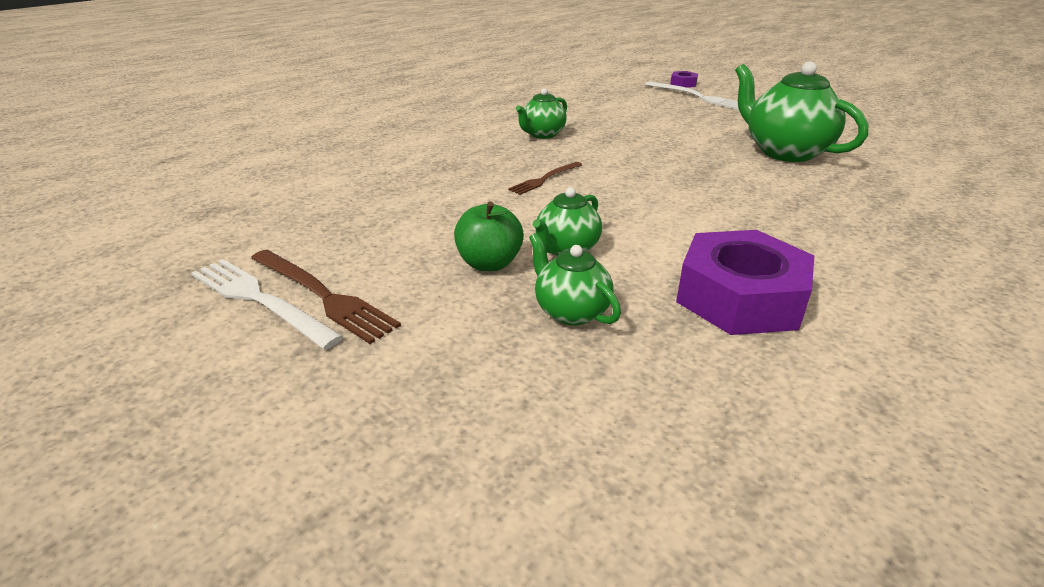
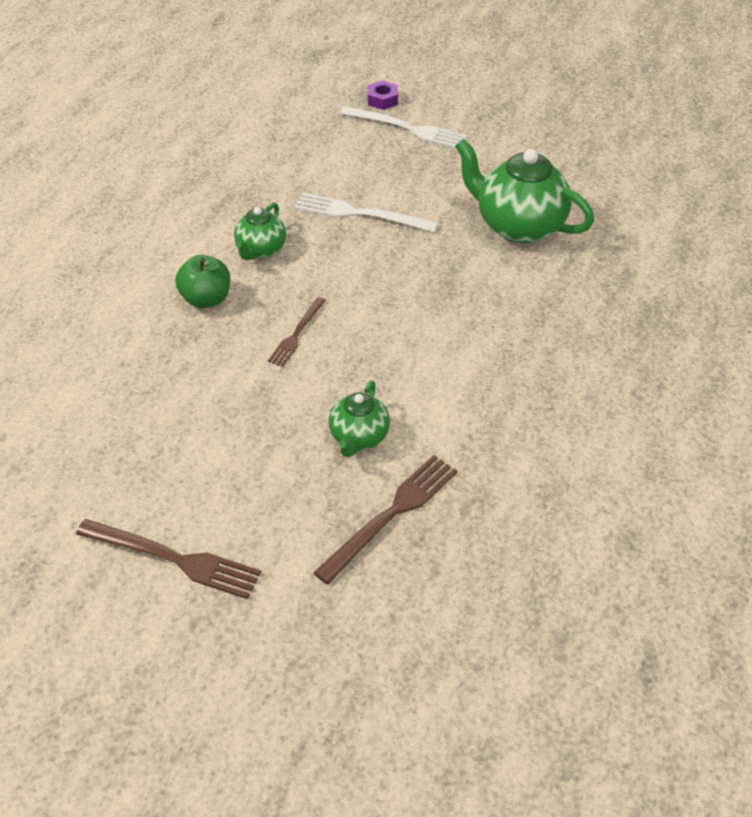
camera: 20 degrees left, 15 degrees up
(260, 300) = (120, 580): white fork -> white fork (360, 214)
(489, 263) = (299, 476): green apple -> green apple (206, 299)
(571, 311) = (391, 514): green teapot -> brown fork
(739, 297) = (518, 459): purple nut -> none

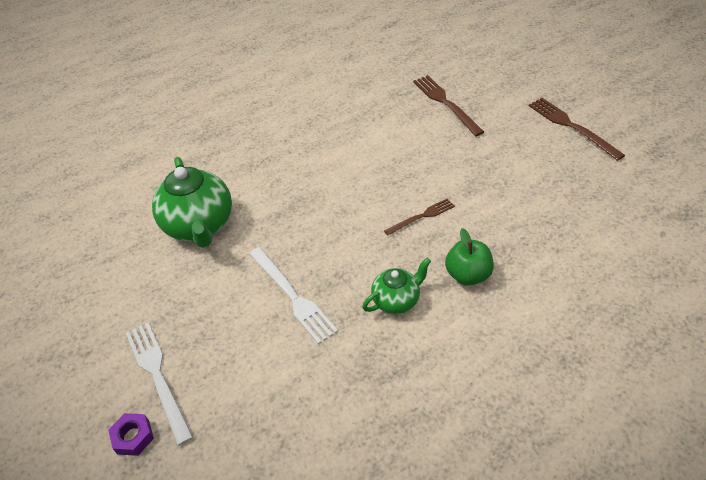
camera: 140 degrees left, 0 degrees up
(359, 437) = (433, 141): green teapot -> none
(391, 514) = (446, 103): brown fork -> brown fork turned 75 degrees clockwise

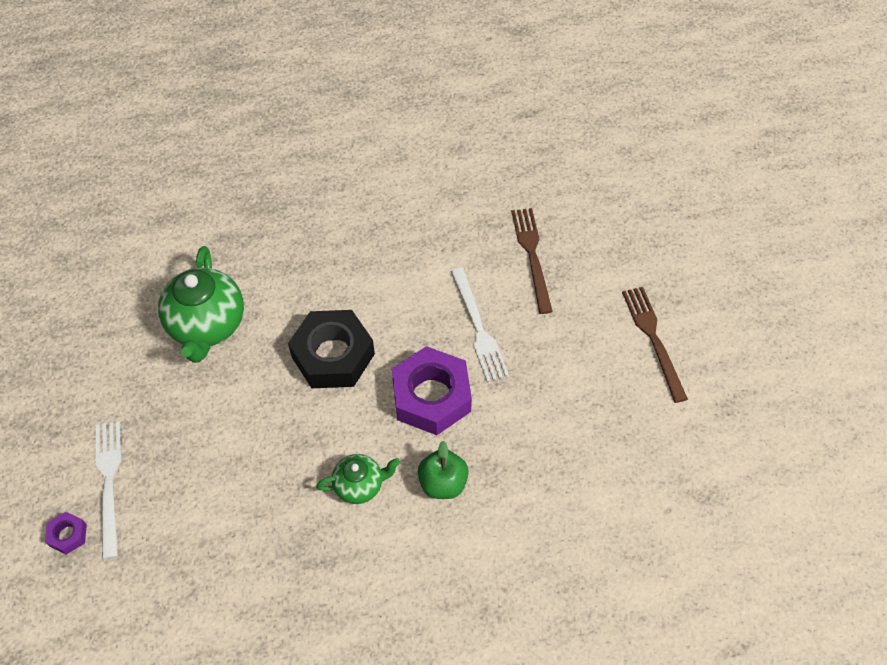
camera: 15 degrees right, 10 degrees up
(292, 296) = (263, 442): white fork -> white fork (478, 328)
(322, 214) = (333, 355): none -> black nut
(421, 216) = (431, 397): brown fork -> purple nut

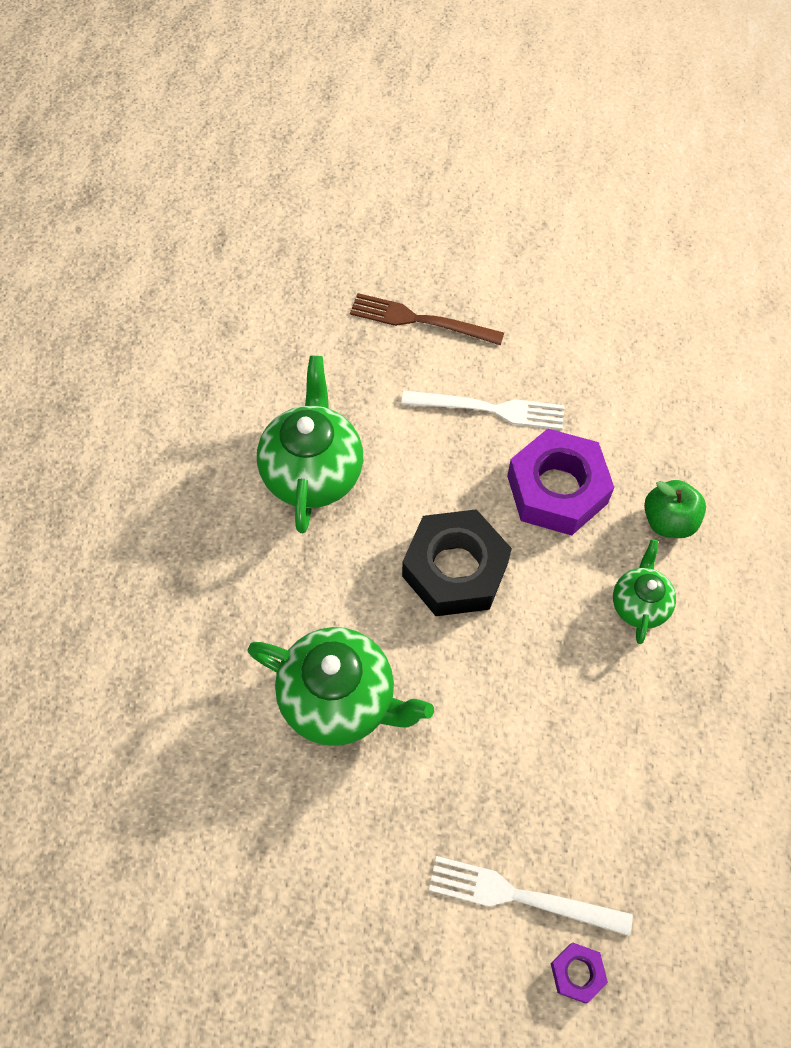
camera: 65 degrees left, 5 degrees up
(368, 243) = (313, 472): none -> green teapot
(653, 339) = (578, 263): brown fork -> none

